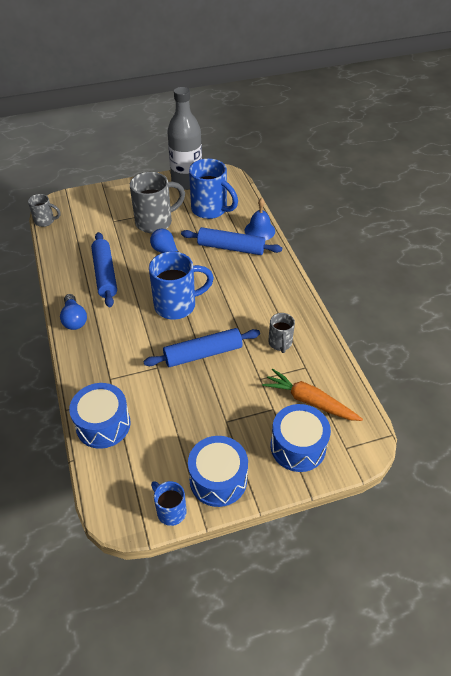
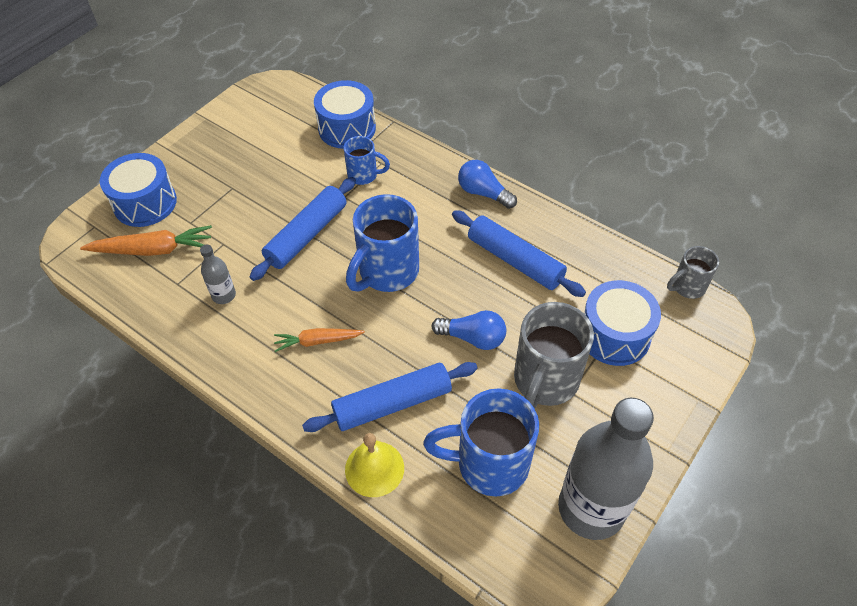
camera: 145 degrees right, 5 degrees up
(170, 511) = (233, 107): blue mug -> blue mug (364, 175)
(218, 479) = (207, 144): blue drum -> blue drum (614, 335)
(244, 291) = (317, 341): none -> orange carrot
(259, 230) = (374, 468): blue bell -> yellow bell
(280, 343) = (224, 295): grey mug -> grey bottle

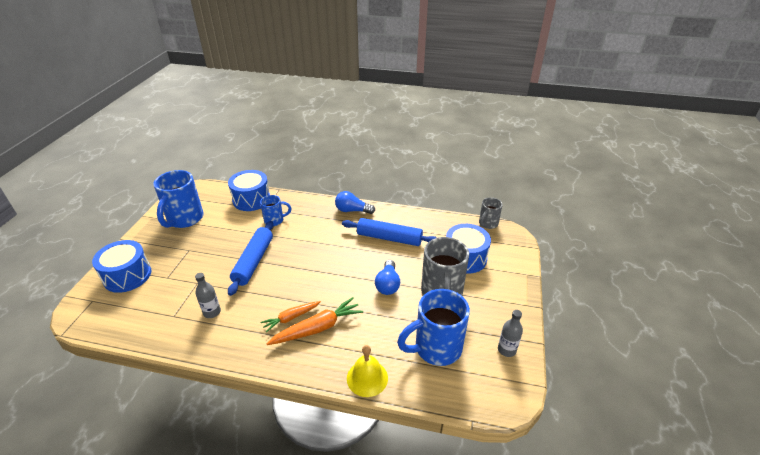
camera: 25 degrees left, 15 degrees down
(153, 250) = (146, 301): orange carrot -> orange carrot (318, 328)
(387, 272) = (316, 266): blue mug -> blue mug (184, 219)
(392, 403) = (358, 336): blue rolling pin -> none
(473, 338) = (388, 284): blue light bulb -> blue light bulb turned 105 degrees clockwise
(591, 508) = (506, 350): grey bottle -> grey bottle, size x0.43

